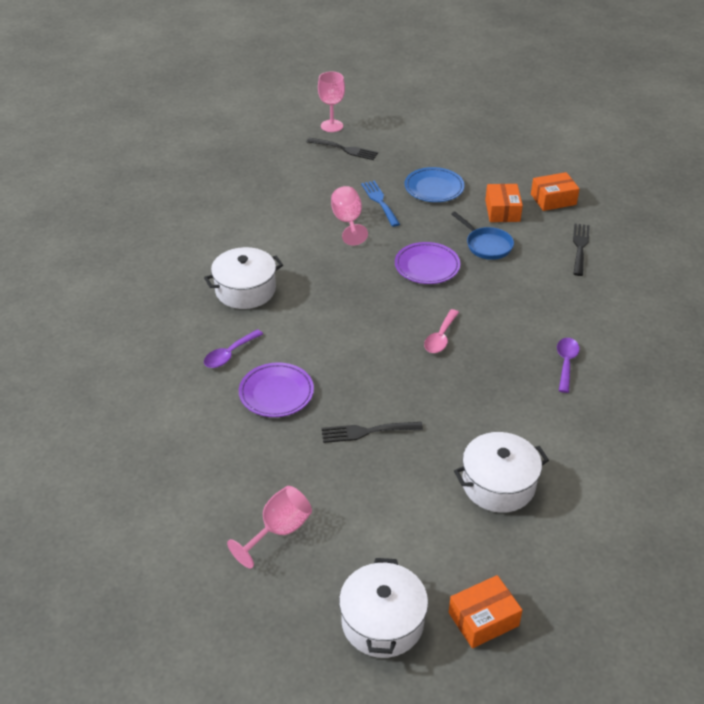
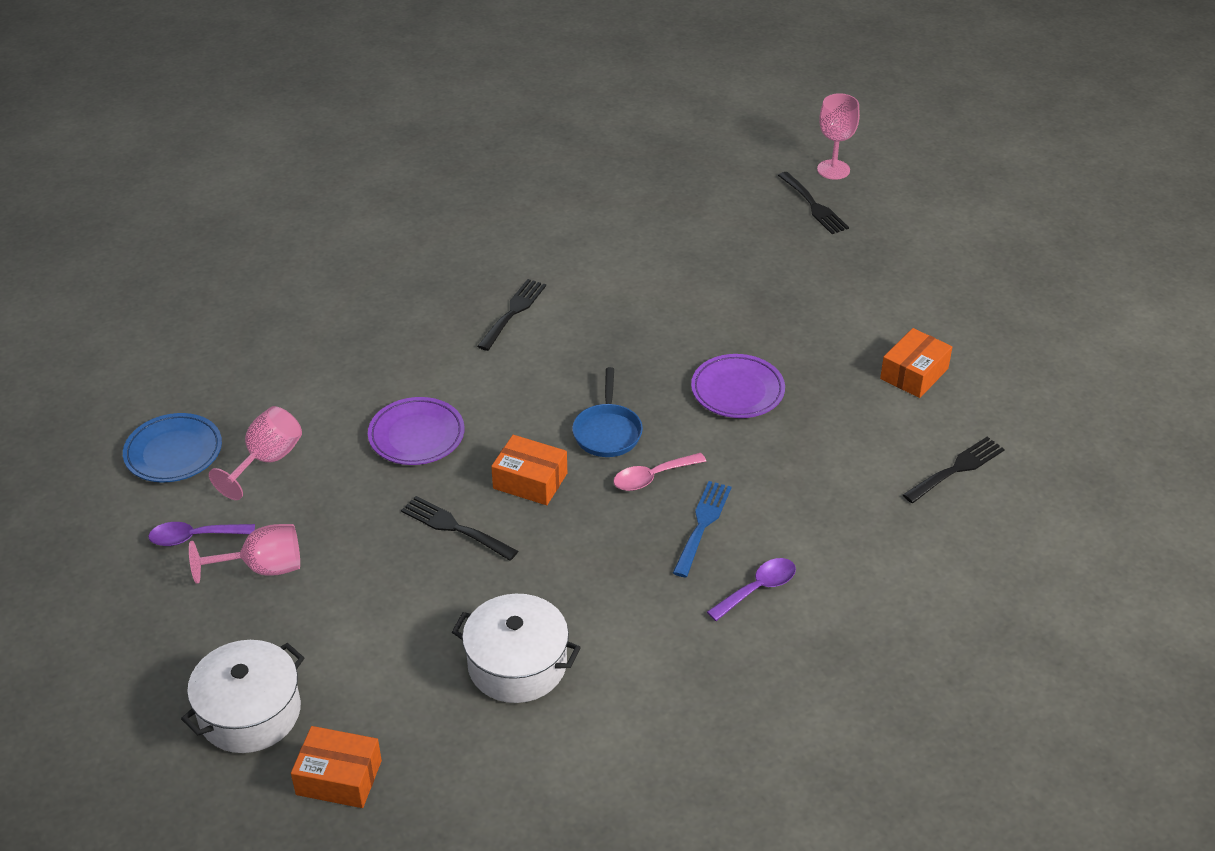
camera: 40 degrees right, 0 degrees up
(229, 354) = (419, 370): purple spoon -> purple spoon (194, 537)
(245, 290) = (513, 312): white pot -> black fork
(348, 222) = (711, 293): pink goblet -> pink goblet (267, 460)
(379, 201) = (777, 288): blue fork -> blue fork (702, 524)
(434, 188) = (863, 304): blue plate -> blue plate (173, 452)
(486, 245) = (840, 404): blue pan -> blue pan (607, 432)
(553, 199) = (1000, 393): orange box -> orange box (530, 481)

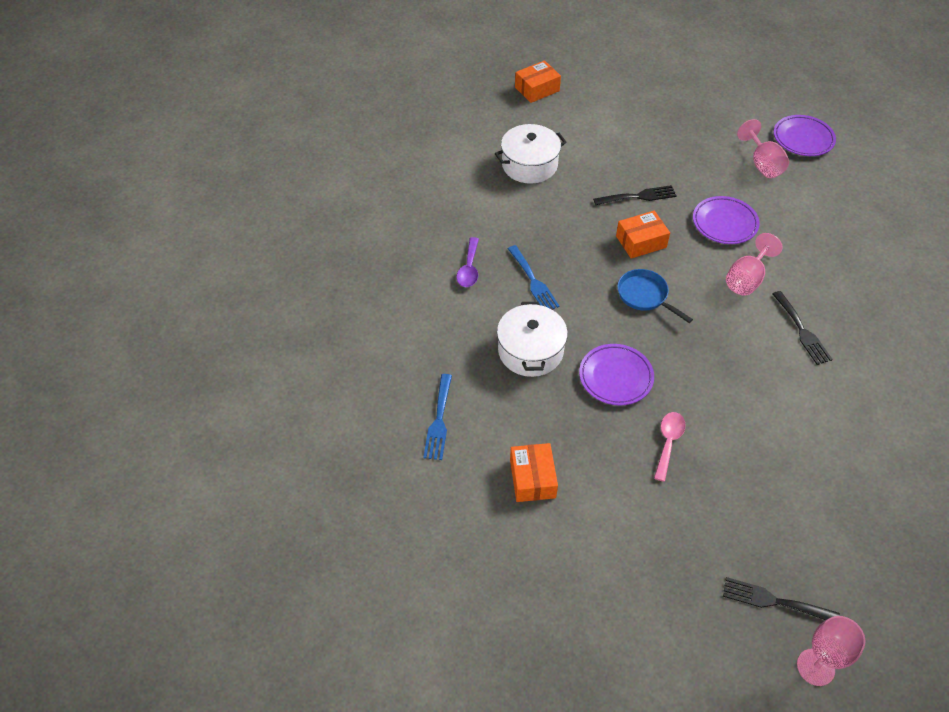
camera: 135 degrees right, 10 degrees up
(173, 452) = (803, 139): blue plate -> purple plate
(194, 537) = (729, 117): purple spoon -> none
(250, 712) = (600, 84): white pot -> white pot (530, 351)
(263, 568) = (683, 126): pink goblet -> pink goblet (746, 279)
(652, 477) = (589, 287): pink spoon -> pink spoon (668, 442)
(957, 469) = (439, 420): black fork -> blue fork

